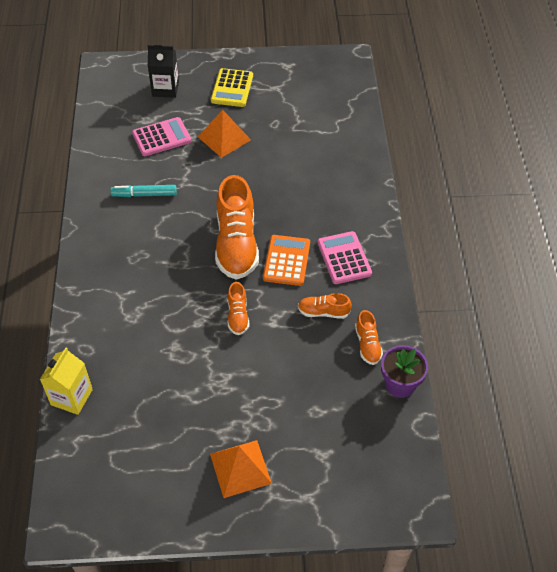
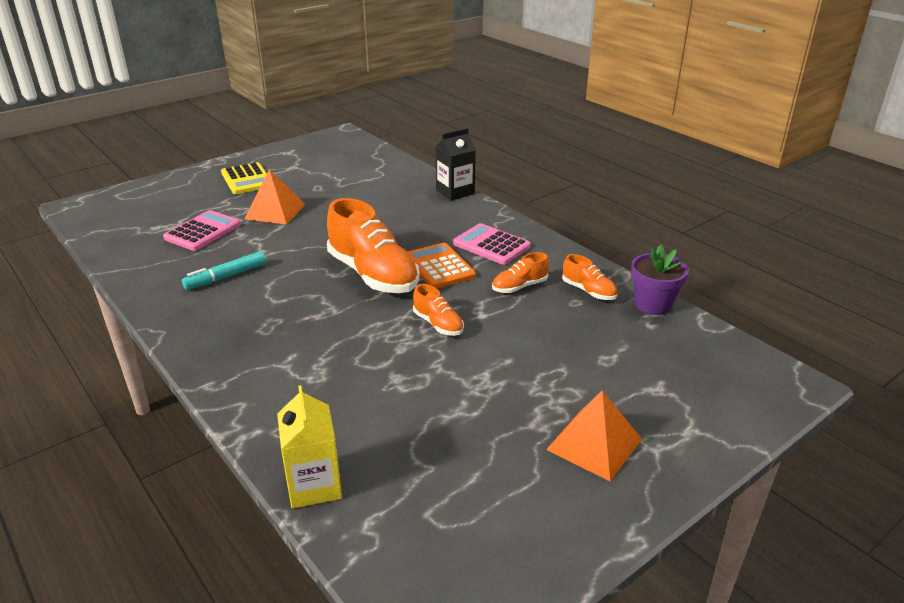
camera: 35 degrees left, 20 degrees down
(165, 89) = (171, 200): black carton -> black carton (455, 192)

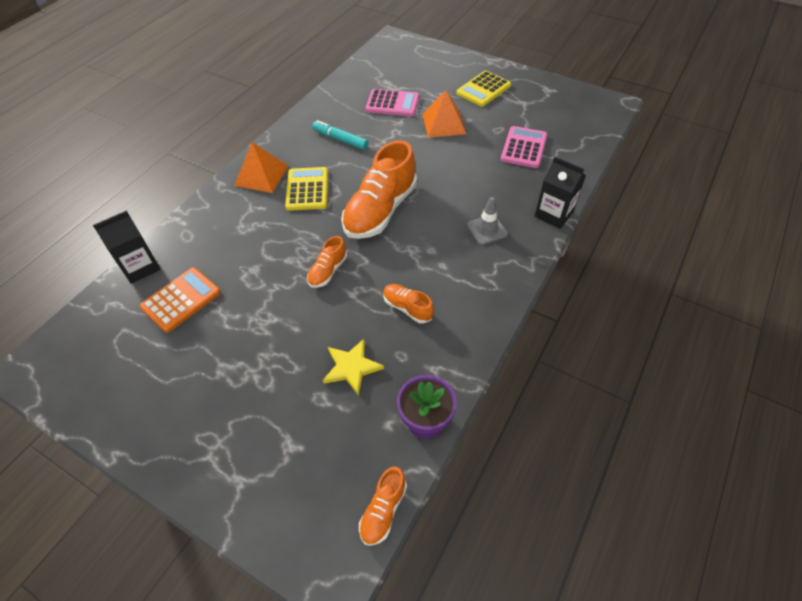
camera: 70 degrees right, 20 degrees up
(292, 315) = (307, 189): none -> yellow calculator
(314, 485) = (140, 267): yellow carton -> black carton
(439, 267) = (412, 245): orange calculator -> orange calculator (181, 300)
(449, 225) = (487, 230): none -> grey traffic cone
(491, 245) = (468, 269): pink calculator -> pink calculator (523, 148)
(577, 333) = (351, 367): none -> yellow star
(589, 291) = (424, 362): orange shoe -> orange shoe (383, 510)
(594, 444) = (207, 411): orange pyramid -> orange pyramid (261, 175)

